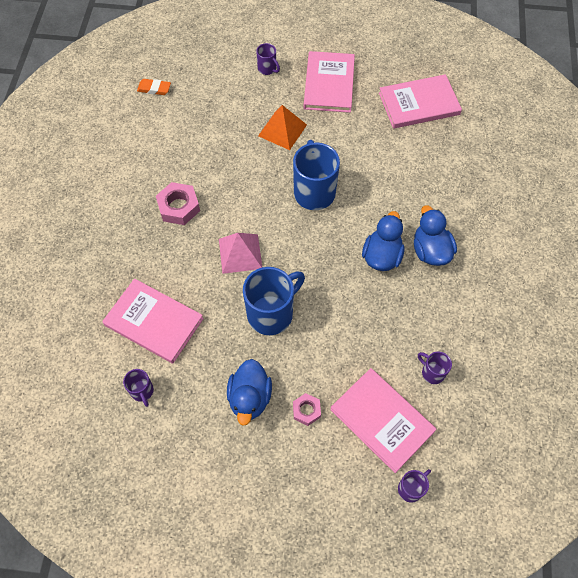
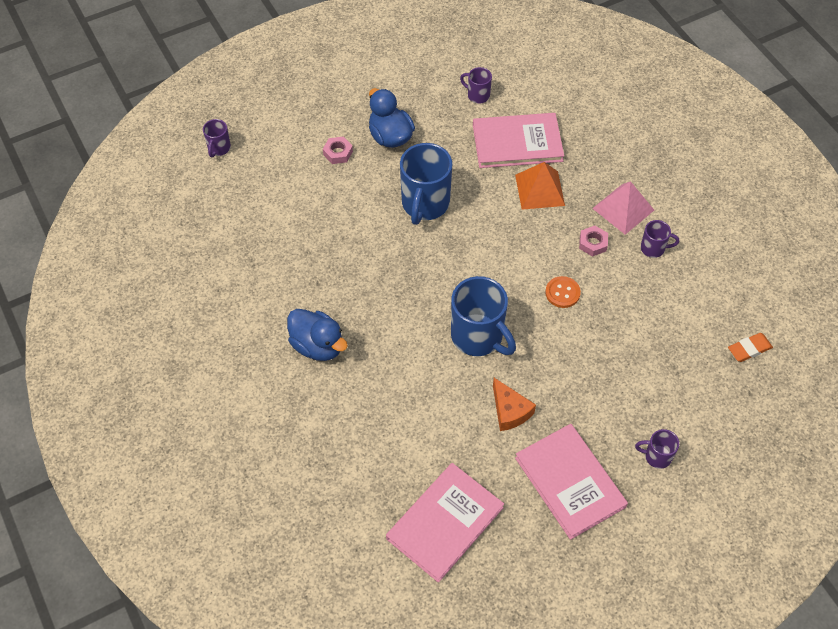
camera: 145 degrees right, 5 degrees down
(179, 207) = (593, 243): pink nut -> pink nut, size x0.61
(232, 187) = (562, 293): none -> orange button
(240, 253) = (497, 236): pink pyramid -> pink pyramid (623, 209)
(282, 130) = (570, 387): orange pyramid -> orange pyramid (540, 190)
(331, 138) = (509, 411): none -> orange cheese
(382, 256) = (362, 312): blue duck -> none
(382, 420) = (271, 180): pink book -> none
(432, 372) = (250, 237): purple mug -> purple mug (653, 248)

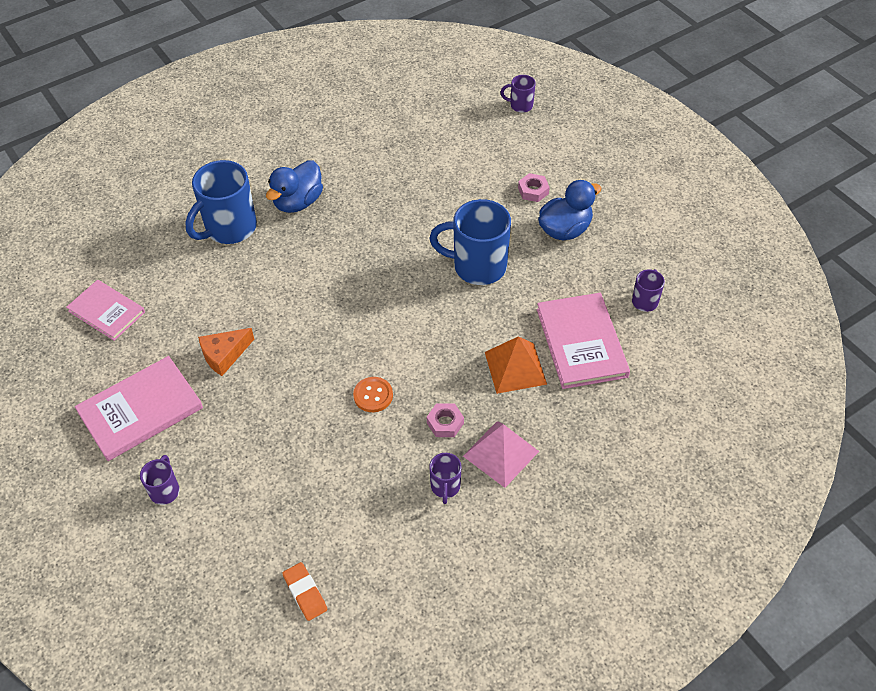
camera: 85 degrees right, 5 degrees down
(445, 523) = (106, 311): pink book -> pink book, size x0.67
(478, 337) = (312, 323): blue mug -> blue mug (229, 228)

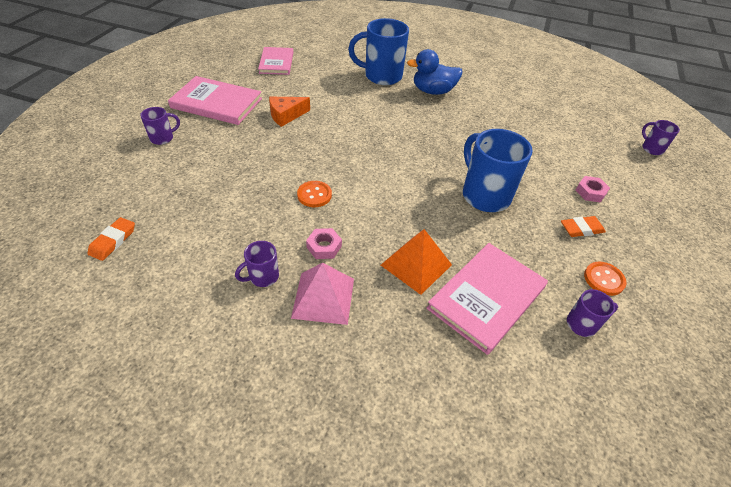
camera: 50 degrees right, 5 degrees down
(224, 355) = (286, 115): orange cheese -> orange cheese turned 45 degrees counterclockwise
(565, 230) = (581, 229): blue duck -> orange eraser
(619, 256) = (604, 279): none -> orange button

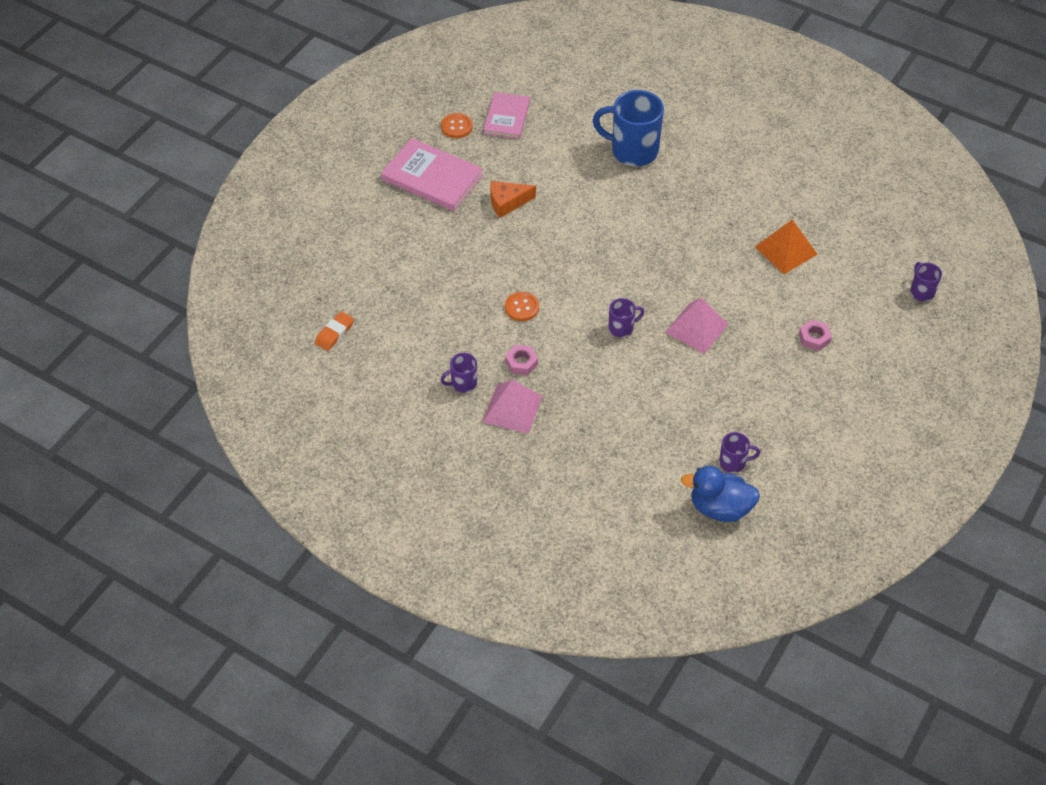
camera: 15 degrees right, 5 degrees up
(163, 138) = (375, 221): purple mug -> purple mug (622, 328)
(416, 264) = (602, 391): orange pyramid -> orange pyramid (785, 250)
(433, 91) = (689, 181): blue duck -> blue duck (720, 508)
(484, 195) = (696, 328): blue mug -> pink pyramid
(486, 298) = (656, 429): pink book -> none
(581, 229) = (781, 377): orange eraser -> none
(604, 279) = (775, 428): orange button -> orange button (456, 127)

